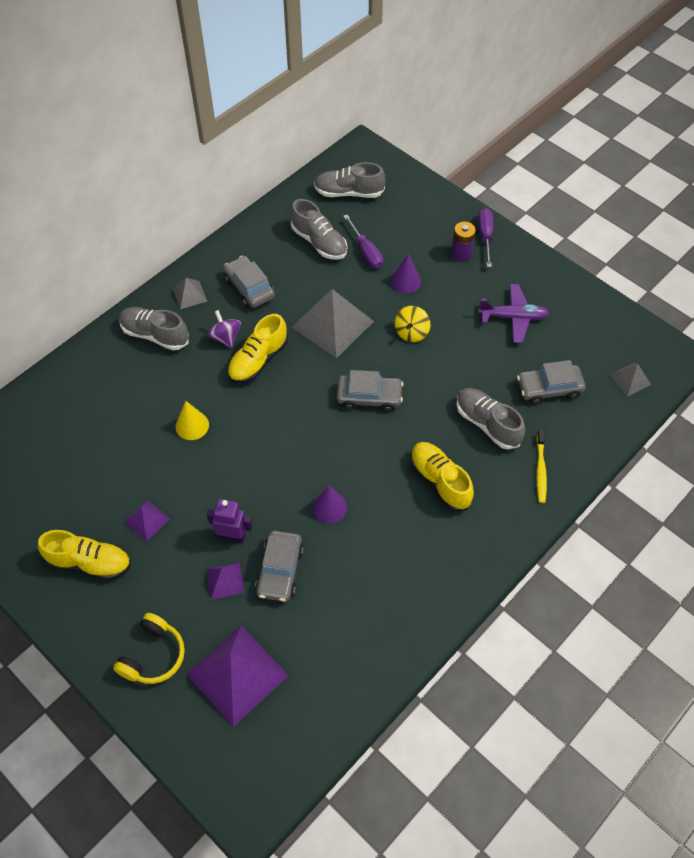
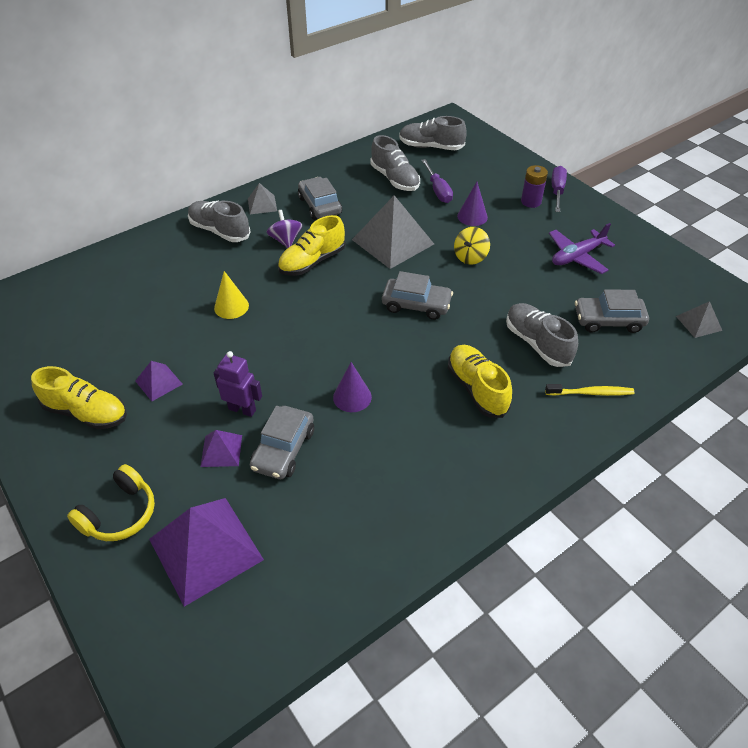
camera: 10 degrees right, 10 degrees down
(513, 317) = (577, 256): purple plane -> purple plane turned 135 degrees clockwise
(540, 470) = (591, 393): yellow toothbrush -> yellow toothbrush turned 105 degrees counterclockwise

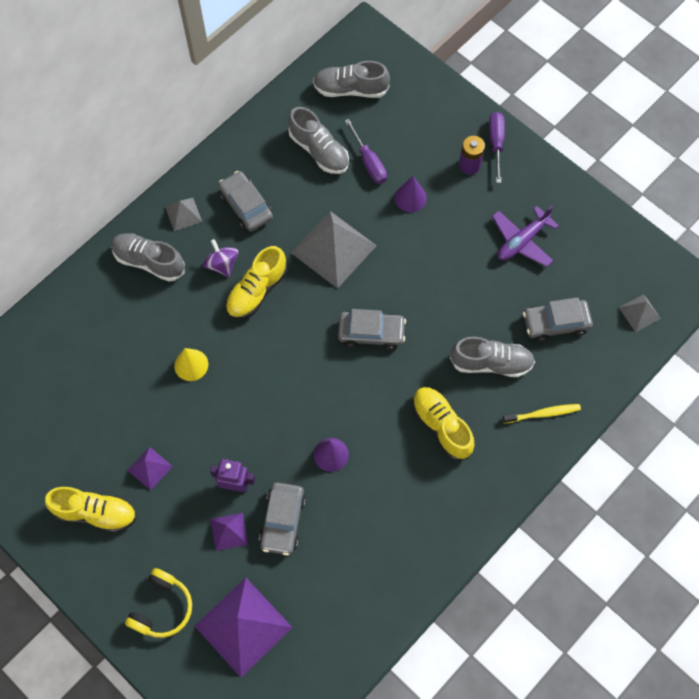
camera: 10 degrees left, 20 degrees up
(470, 257) = (415, 258): yellow spinning top -> none
(537, 343) = (491, 363): grey shoe -> grey shoe turned 135 degrees clockwise

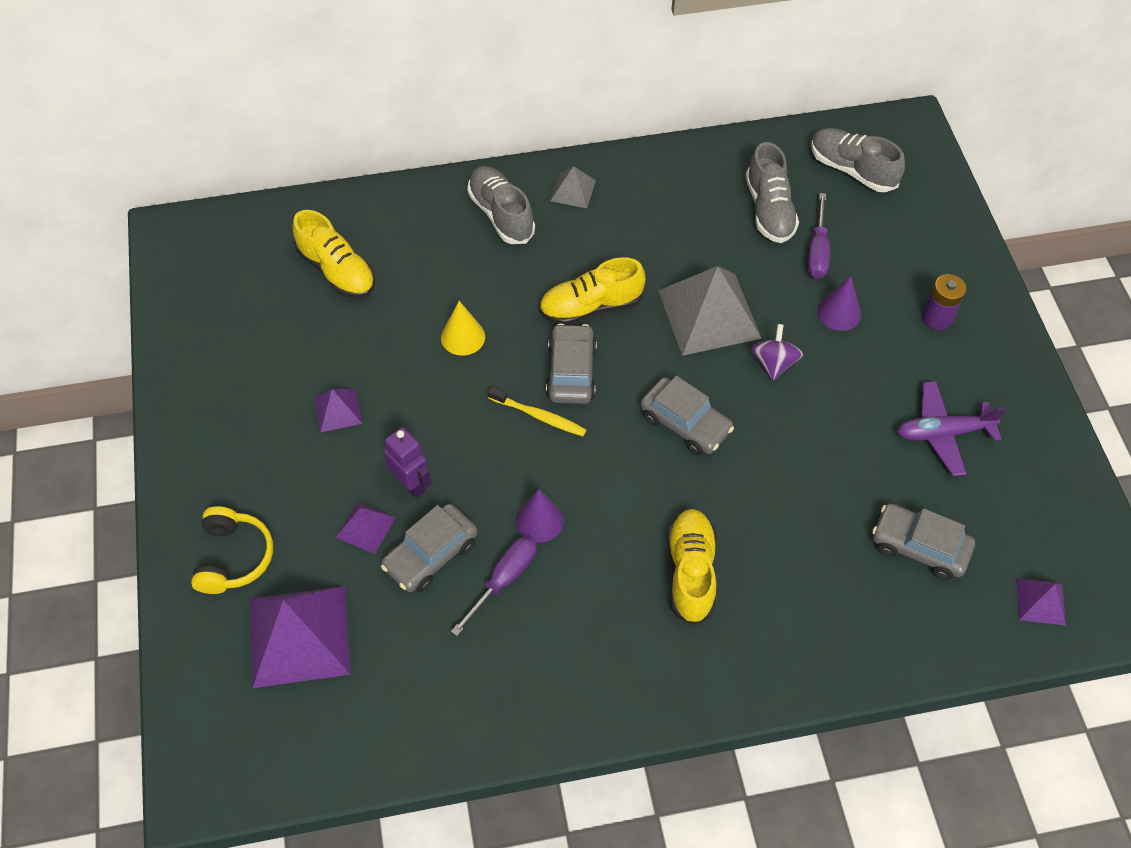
camera: 35 degrees right, 10 degrees down
(95, 512) = (248, 418): yellow shoe -> yellow shoe (337, 271)
(162, 608) = (234, 557): yellow headphones -> yellow headphones turned 60 degrees counterclockwise
(222, 264) = (574, 260): purple spinning top -> purple spinning top (773, 363)
(246, 206) = (645, 219): grey car -> grey car (571, 372)
(491, 363) = (804, 541): grey shoe -> none
(496, 143) = (987, 313): purple screwdriver -> purple screwdriver (503, 580)
(543, 414) = (827, 638): yellow toothbrush -> yellow toothbrush (539, 416)
(639, 313) = (1040, 601): grey pyramid -> purple pyramid

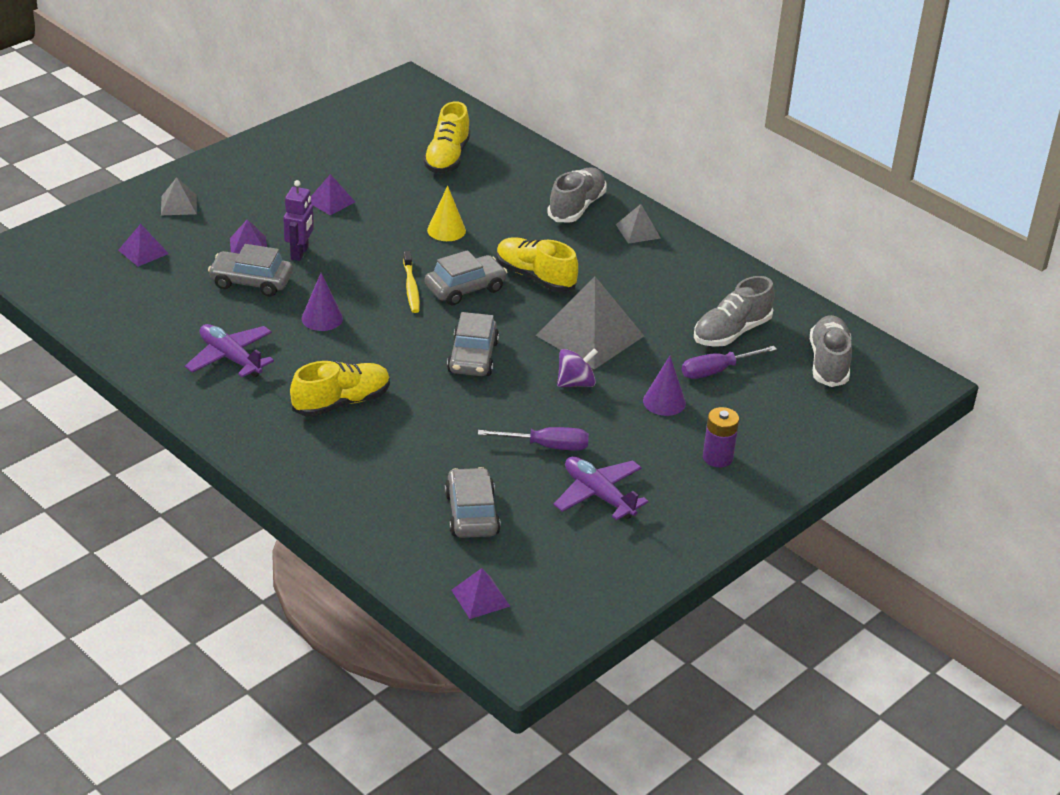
camera: 55 degrees right, 20 degrees down
(234, 557) = (179, 205): yellow headphones -> grey pyramid
(299, 636) = (143, 252): purple pyramid -> purple pyramid, size x0.49
(503, 580) = (259, 319): purple screwdriver -> purple screwdriver (547, 446)
(554, 639) = (230, 358): none -> purple plane

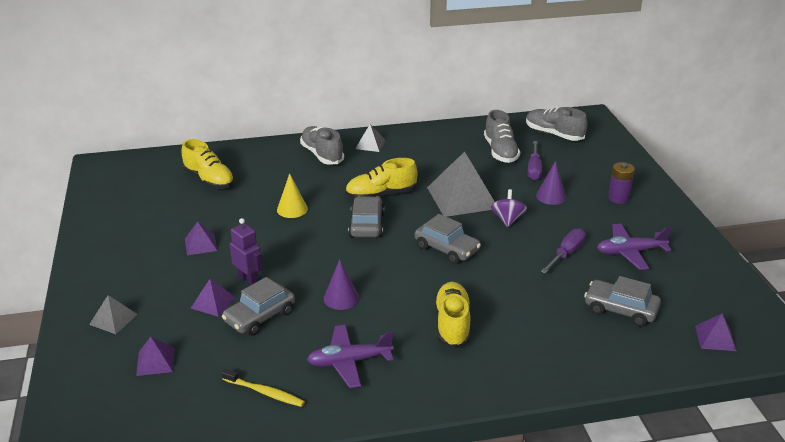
camera: 55 degrees left, 5 degrees down
(411, 287) = (343, 246): yellow toothbrush -> yellow toothbrush (264, 392)

